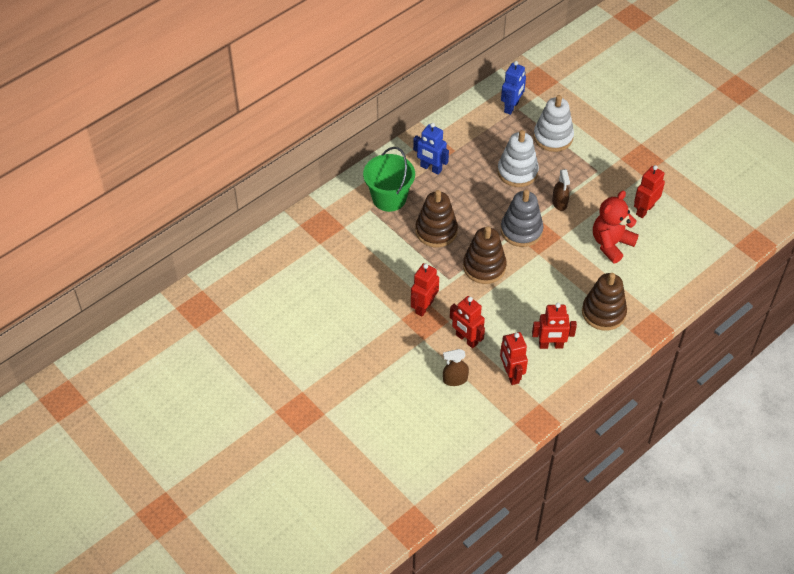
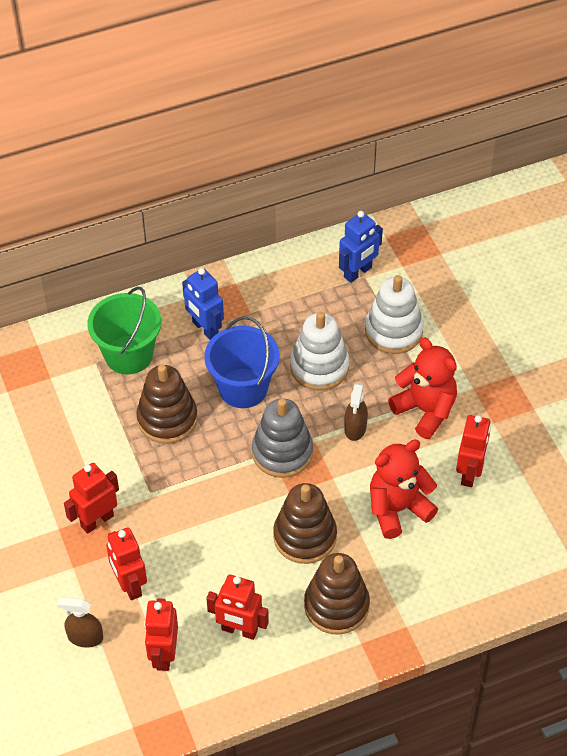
camera: 20 degrees right, 0 degrees up
(475, 198) = (243, 388): none -> blue bucket
(484, 267) = (206, 489): brown stacking toy -> brown stacking toy (305, 536)
(598, 180) = (425, 410): none -> red teddy bear
(644, 210) = (470, 473): red robot -> red robot turned 135 degrees clockwise

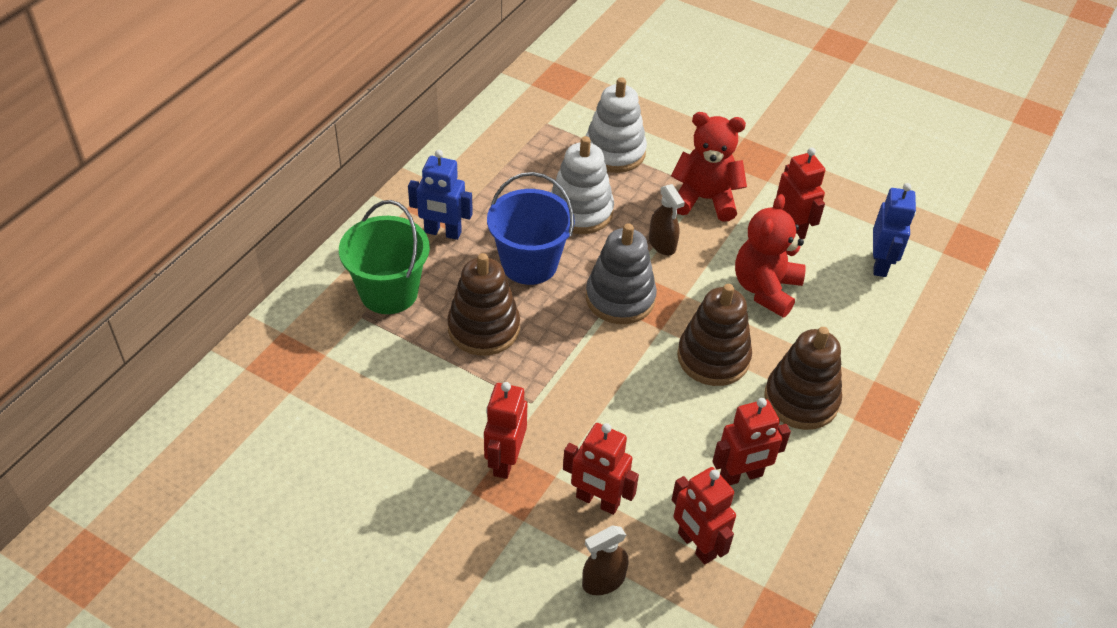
camera: 40 degrees left, 5 degrees down
(358, 272) = (537, 122): blue robot -> blue robot (880, 264)

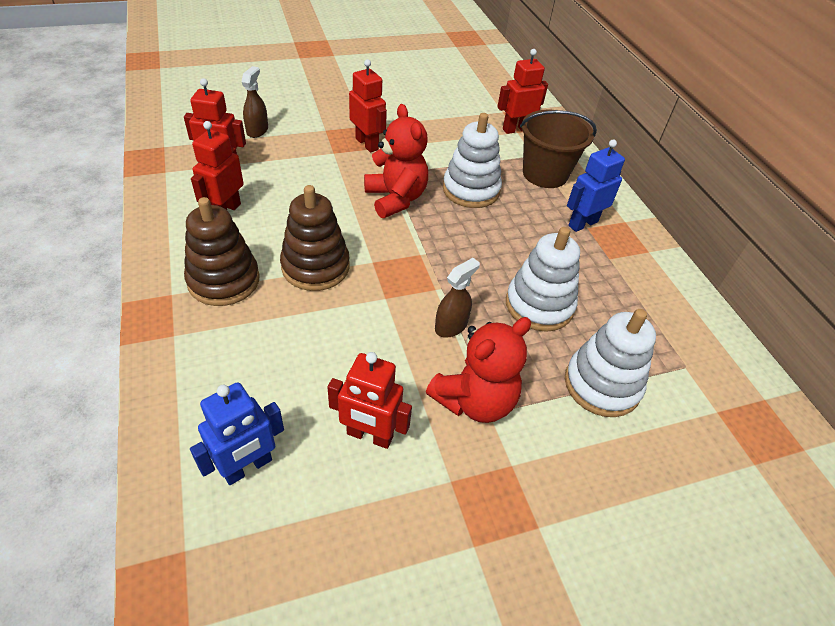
camera: 130 degrees right, 0 degrees up
(389, 292) = (545, 174): green bucket -> brown bucket
(483, 328) = (471, 190): brown stacking toy -> white stacking toy
(529, 264) = (508, 242): blue bucket -> none
(597, 501) = (298, 155): red robot -> red robot (516, 129)
(620, 298) = (424, 262): grey stacking toy -> none
(662, 244) = (451, 326): brown spray bottle -> brown spray bottle turned 120 degrees clockwise
(765, 289) = (331, 349): red teddy bear -> red teddy bear (396, 199)
(880, 264) = (248, 467): blue robot -> blue robot turned 90 degrees counterclockwise

